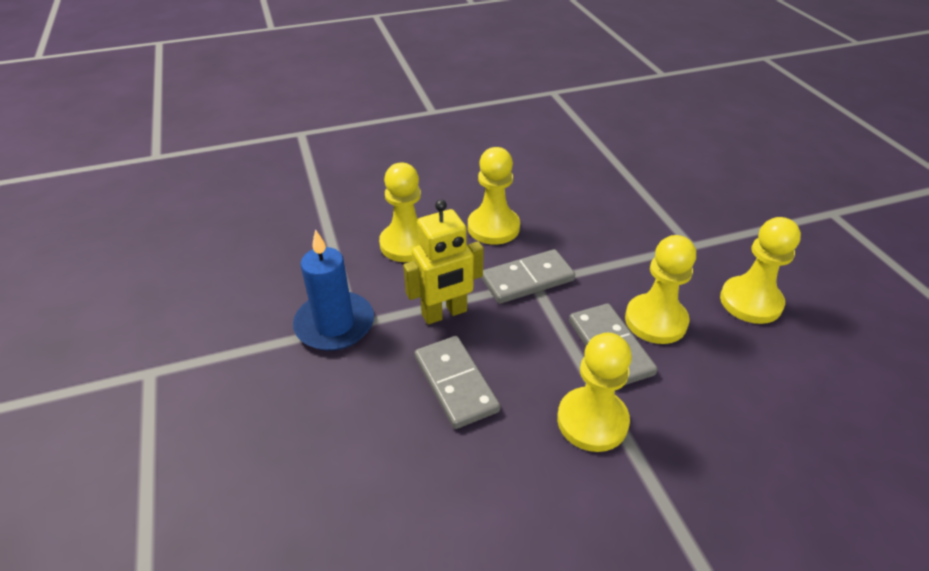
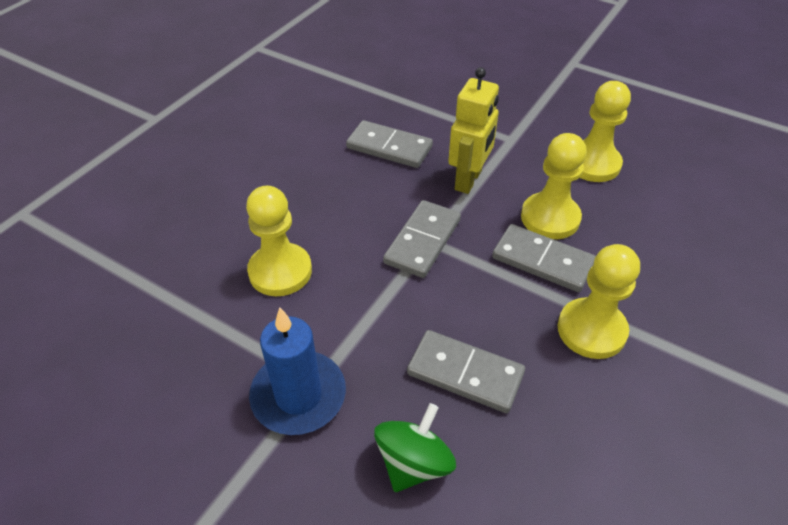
camera: 40 degrees left, 5 degrees up
(357, 413) = (414, 463): none -> green spinning top
(444, 313) = (388, 317): yellow robot -> yellow robot (469, 180)
(493, 227) = (343, 209): yellow pawn -> none
(576, 203) = (389, 147): none -> grey domino

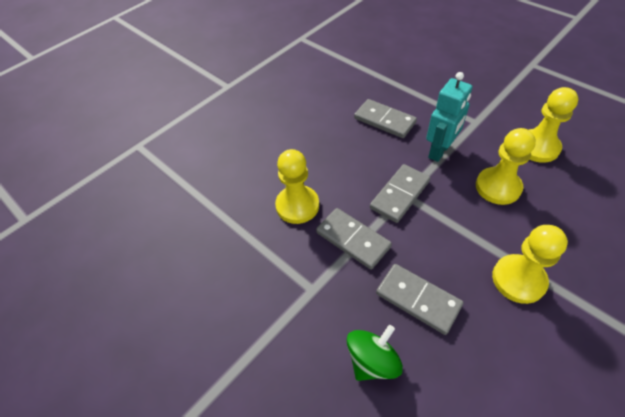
camera: 15 degrees right, 5 degrees up
(298, 395) = (299, 298): blue candle -> none
(469, 180) = (439, 151): yellow robot -> turquoise robot
(542, 260) = (487, 220): grey domino -> grey domino (353, 239)

